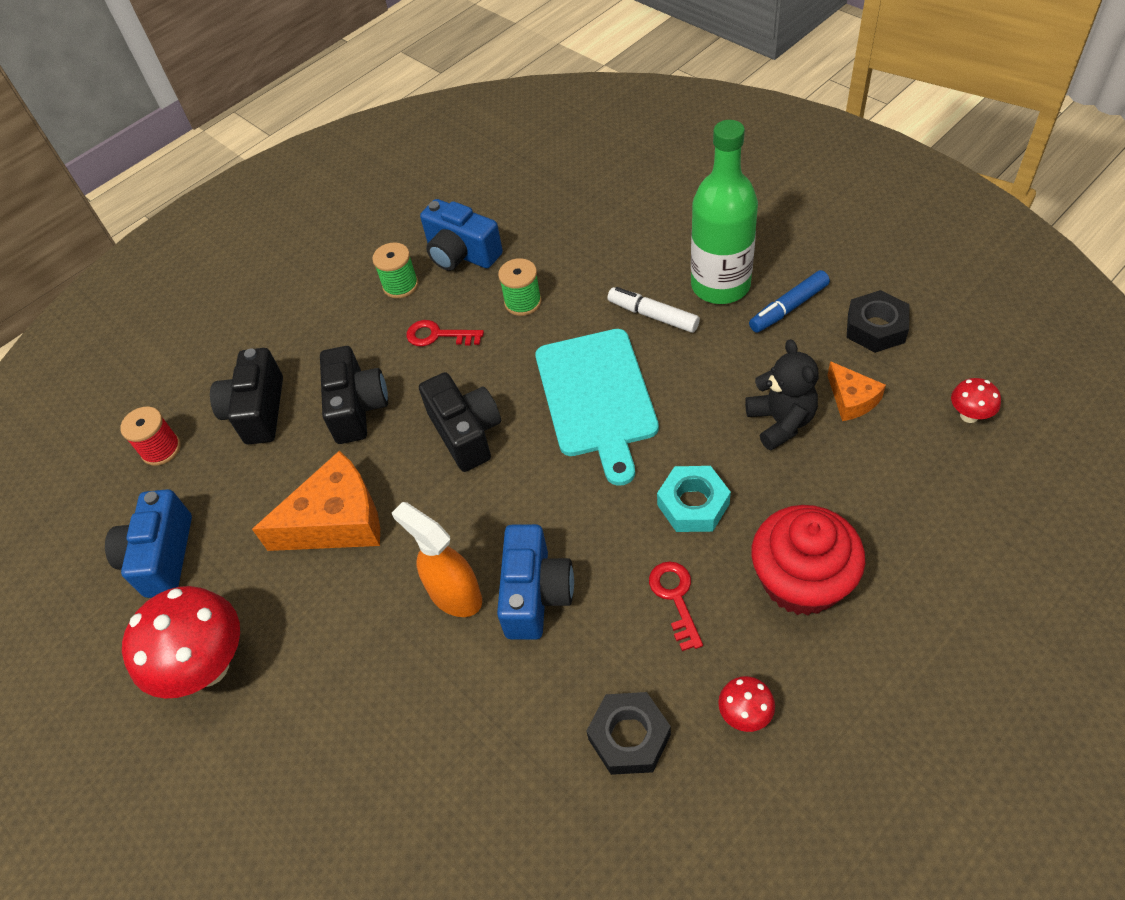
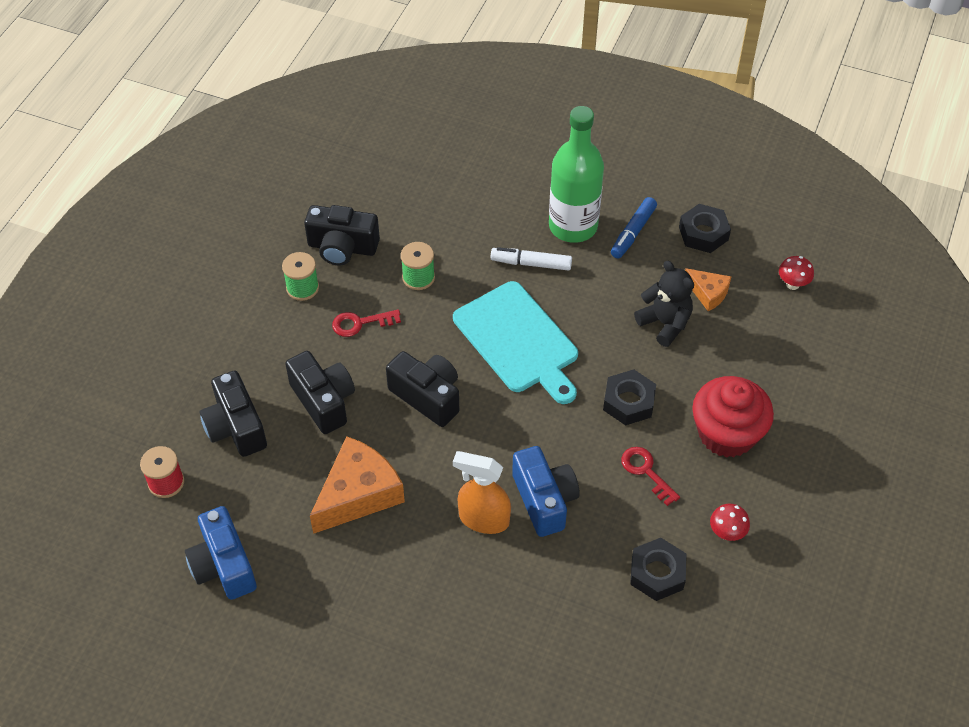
camera: 30 degrees left, 0 degrees up
(208, 667) = (317, 632): red mushroom -> none
(461, 254) = (342, 247): blue camera -> black camera
(693, 504) = (628, 402): turquoise nut -> black nut

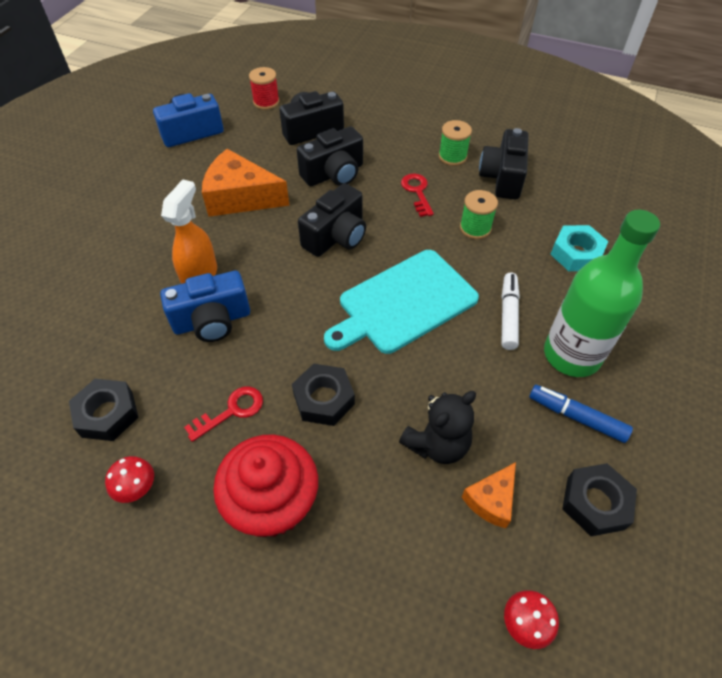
camera: 90 degrees right, 0 degrees up
(358, 494) = (240, 197): orange cheese -> orange cheese turned 150 degrees clockwise
(455, 204) = (576, 253): none -> turquoise nut

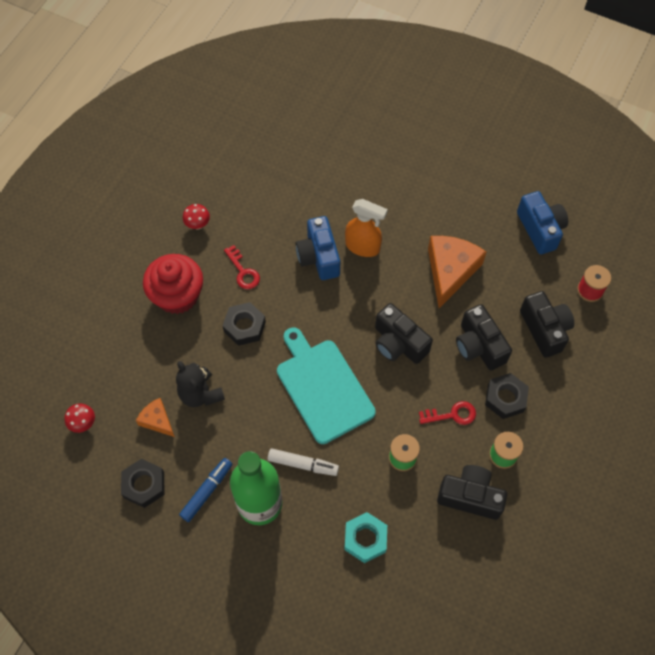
camera: 95 degrees right, 10 degrees up
(107, 414) = (251, 203): black nut -> black nut (505, 398)

